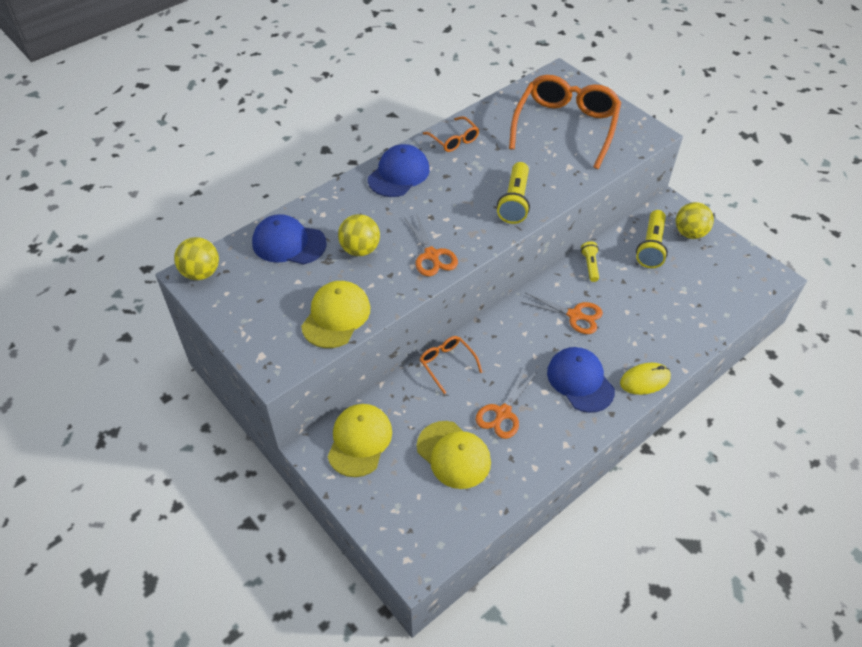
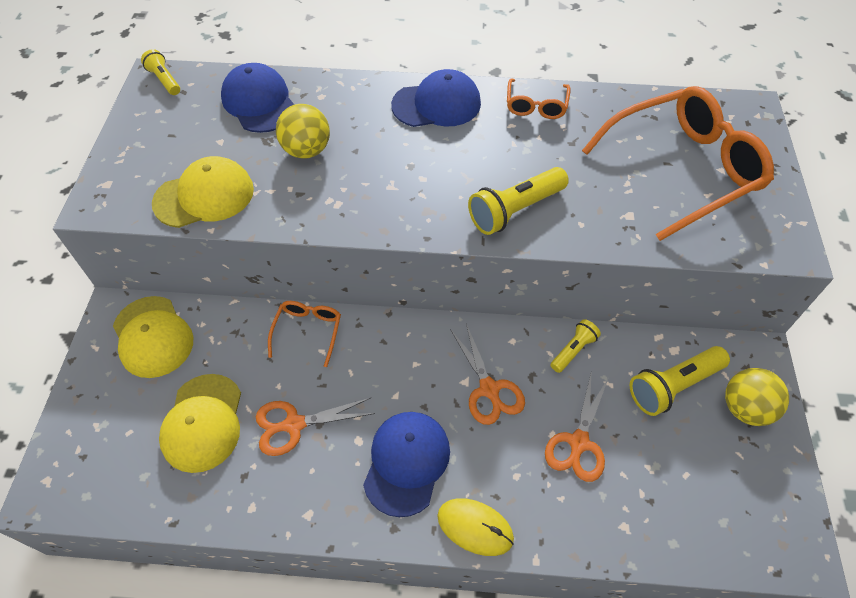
camera: 45 degrees right, 5 degrees up
(201, 273) = (164, 80): yellow ball -> yellow flashlight
(359, 441) = (153, 337): yellow cap -> yellow cap turned 90 degrees clockwise
(431, 255) = (360, 203): orange scissors -> orange scissors (579, 442)

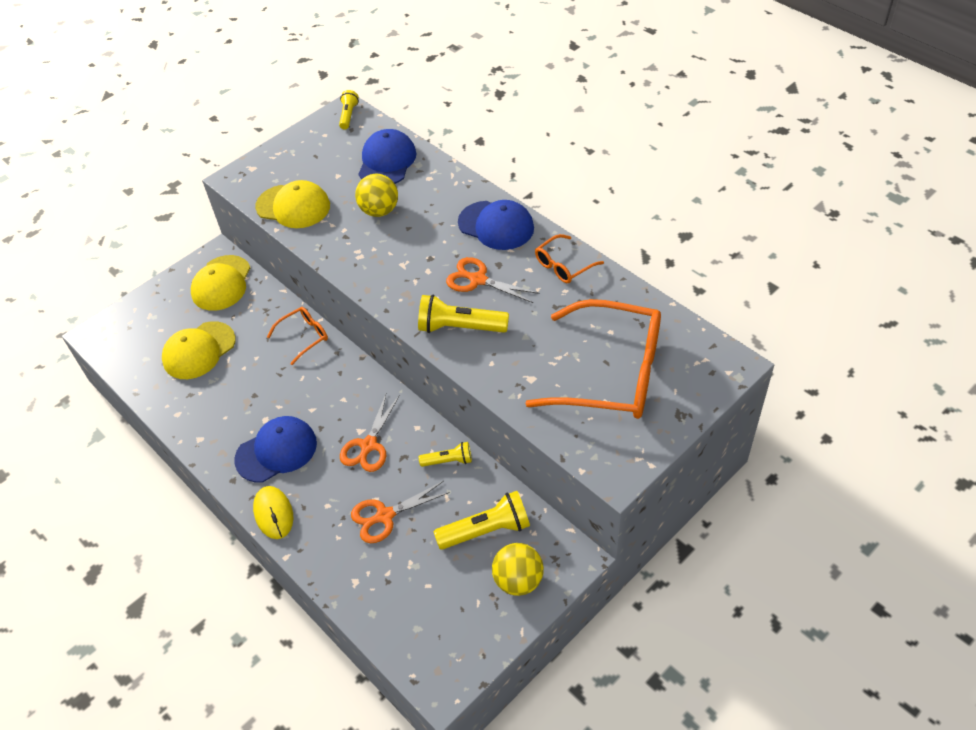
camera: 45 degrees right, 5 degrees down
(294, 424) = (241, 385): orange scissors -> orange scissors (478, 280)
(673, 386) = (486, 530): yellow flashlight -> yellow flashlight turned 150 degrees clockwise

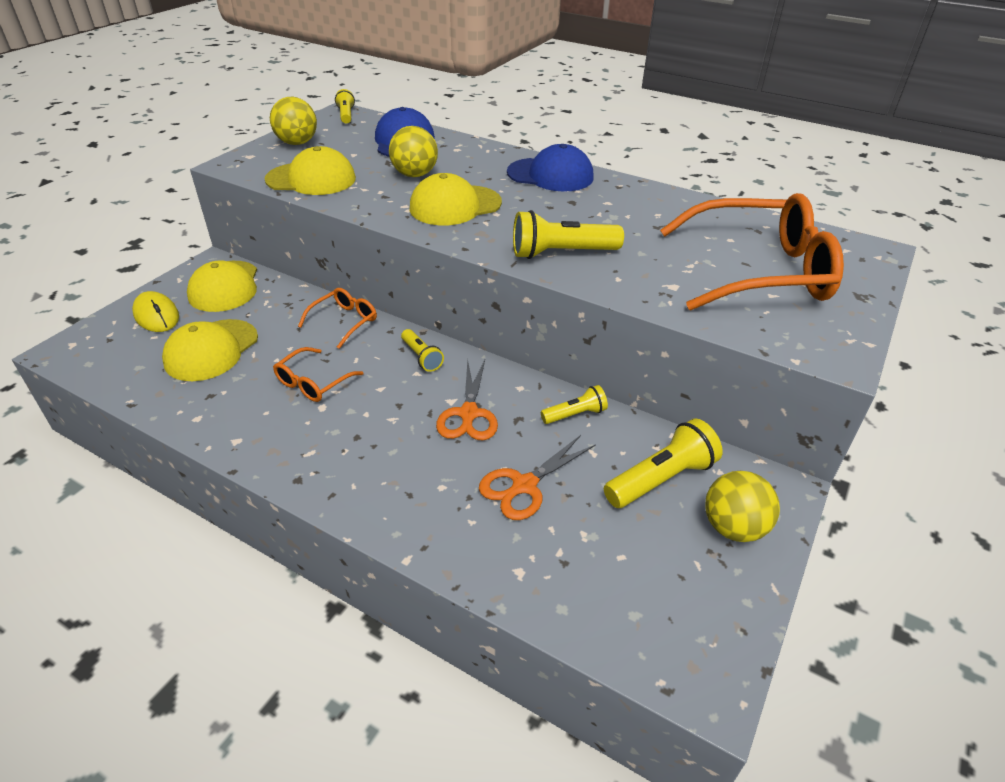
camera: 20 degrees left, 10 degrees down
(273, 513) = (370, 509): yellow mouse -> yellow mouse (156, 315)
(276, 451) = (349, 438): blue cap -> none
(295, 154) = (297, 143): none -> yellow ball
(352, 384) = (421, 357): none -> yellow flashlight
(398, 257) = (455, 206): none -> yellow cap
(478, 280) = (557, 215): orange scissors -> none
(563, 265) = (642, 196): orange glasses -> orange glasses (313, 383)

